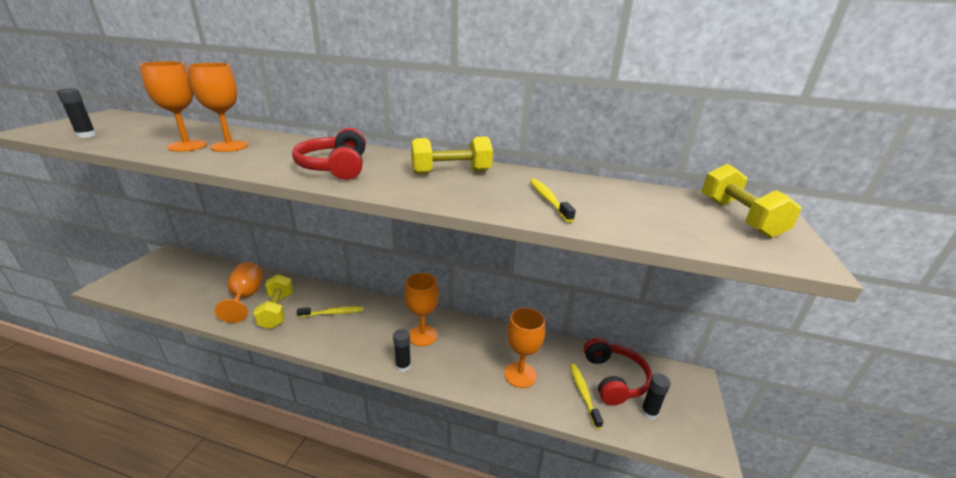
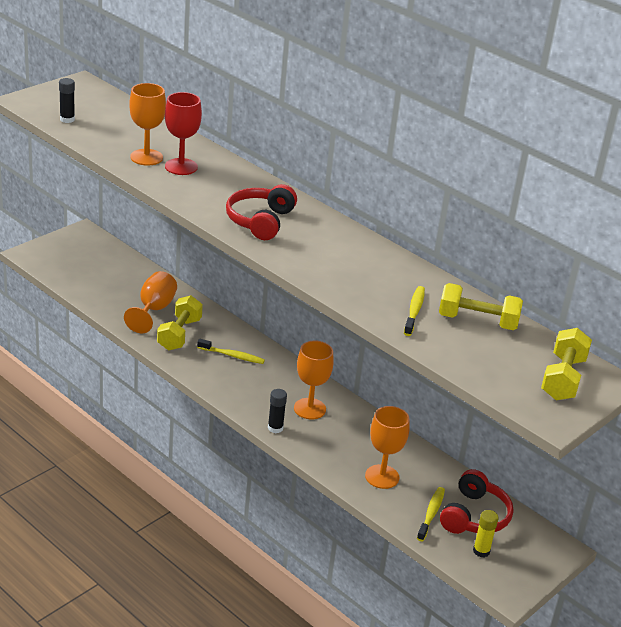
camera: 25 degrees right, 5 degrees up
(229, 146) = (181, 167): orange goblet -> red goblet
(451, 172) = (357, 256): yellow dumbbell -> yellow dumbbell (477, 321)
(649, 412) = (481, 551): black glue stick -> yellow glue stick

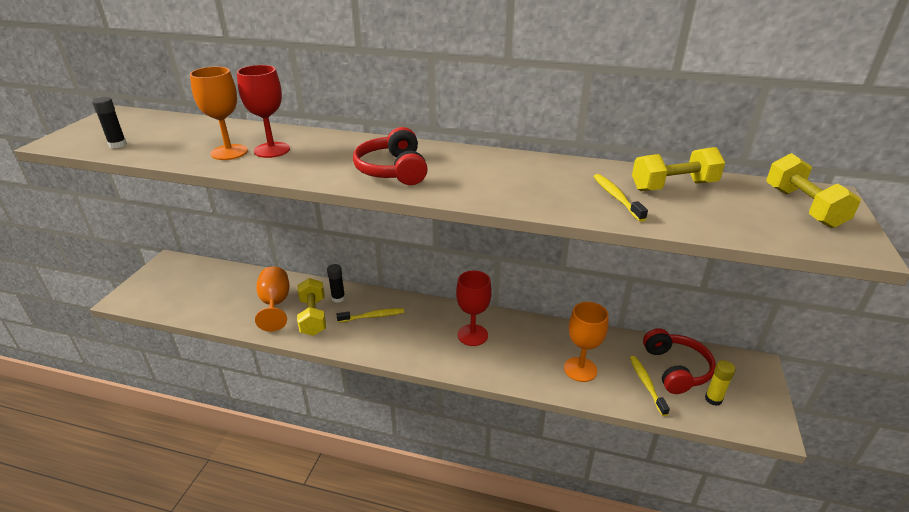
camera: 25 degrees left, 0 degrees up
(275, 428) = (460, 366): black glue stick -> black glue stick (338, 298)
(309, 409) = (472, 335): orange goblet -> red goblet

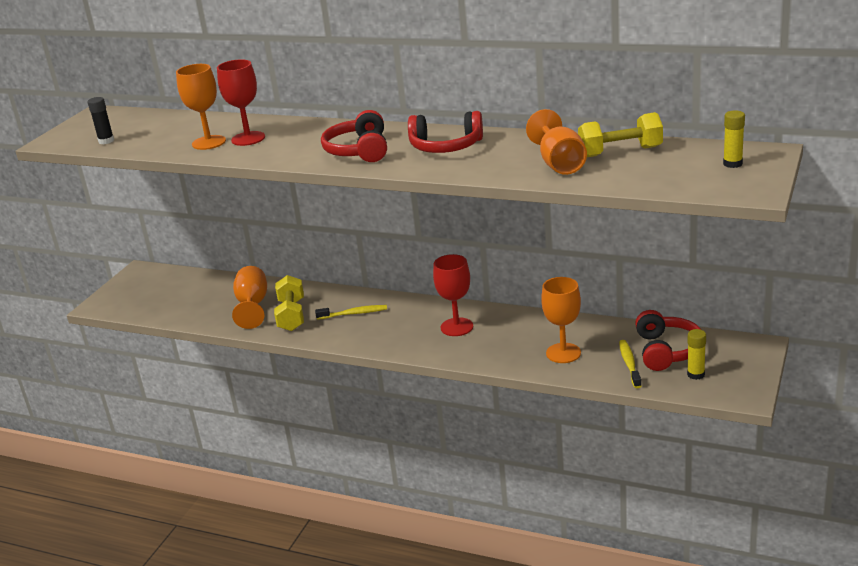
camera: 10 degrees right, 5 degrees down
(338, 298) = (319, 299): black glue stick -> none
(485, 170) = (446, 147): none -> red headphones
(616, 197) = (559, 164): yellow toothbrush -> orange goblet
(803, 207) = (732, 164): yellow dumbbell -> yellow glue stick

